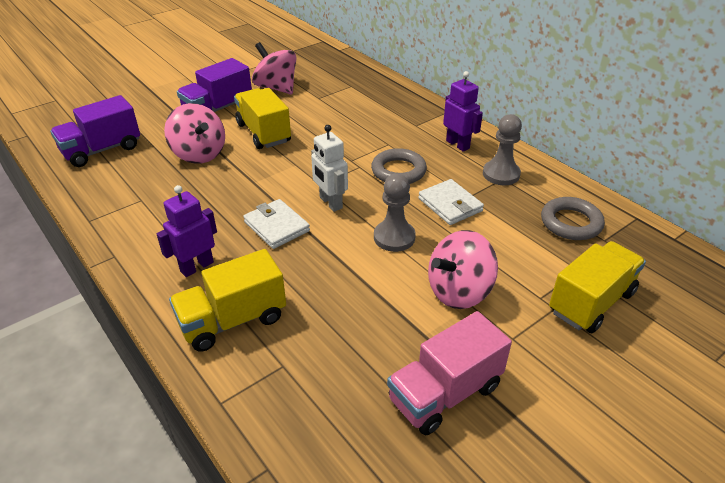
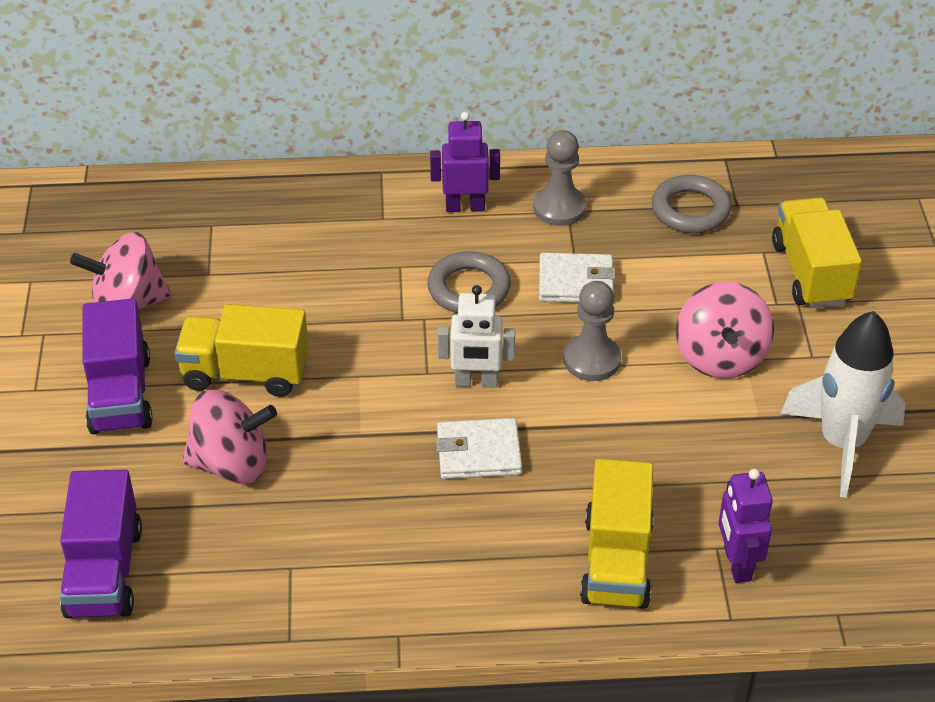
camera: 55 degrees left, 5 degrees up
(197, 267) = (492, 559): purple robot -> purple robot (736, 564)
(444, 393) = (842, 443): pink truck -> white rocket

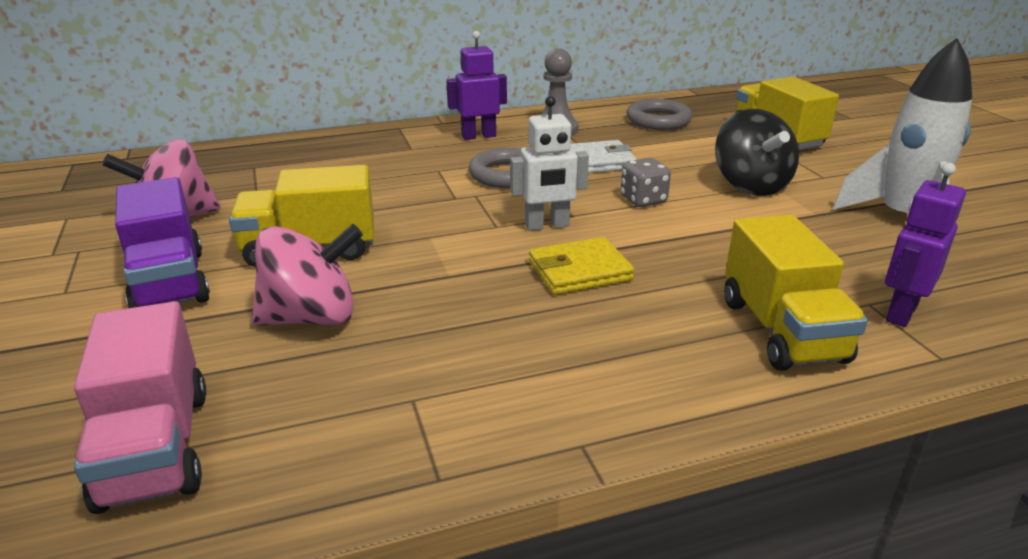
camera: 15 degrees left, 15 degrees down
(104, 572) = (155, 448): purple truck -> pink truck
(478, 452) = (579, 271): white wallet -> yellow wallet
(592, 360) = (643, 200): grey pawn -> grey dice
(720, 357) = (750, 185): pink spinning top -> black spinning top
(736, 564) = (901, 312): purple robot -> purple robot turned 60 degrees clockwise

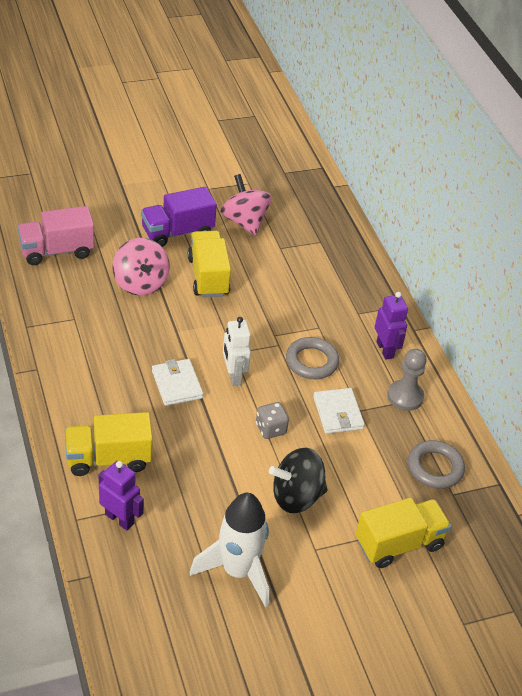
camera: 85 degrees right, 15 degrees up
(579, 271) = (177, 384): yellow wallet -> white wallet

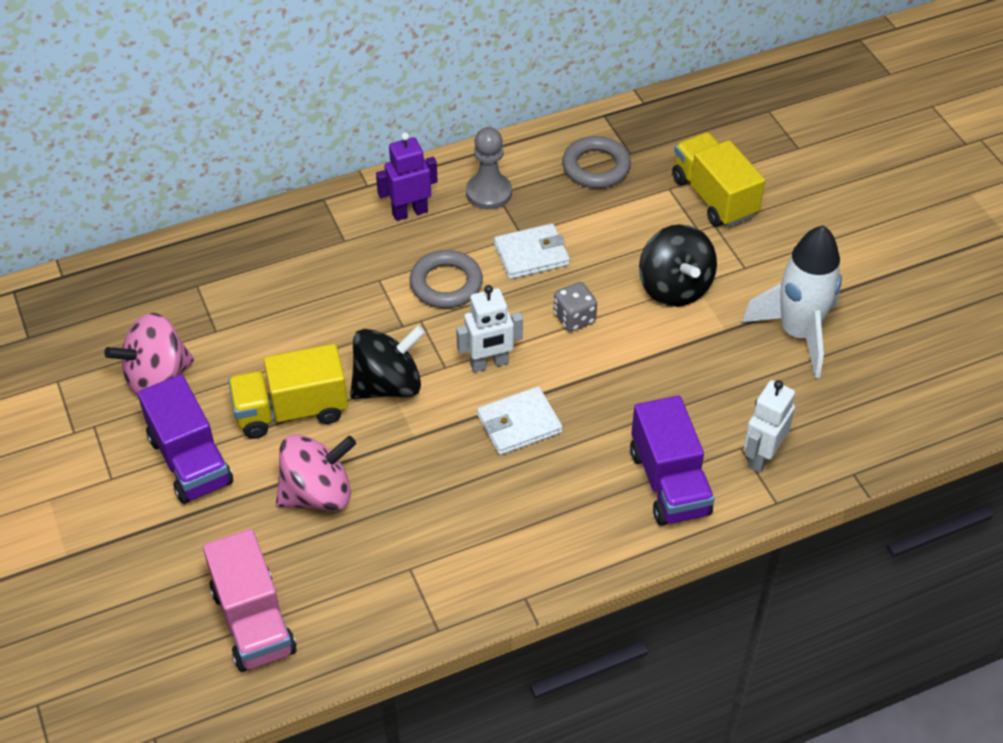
camera: 90 degrees left, 5 degrees up
(108, 458) = (669, 482): yellow truck -> purple truck
(119, 519) = (761, 456): purple robot -> white robot
(222, 323) = (388, 385): none -> black spinning top

